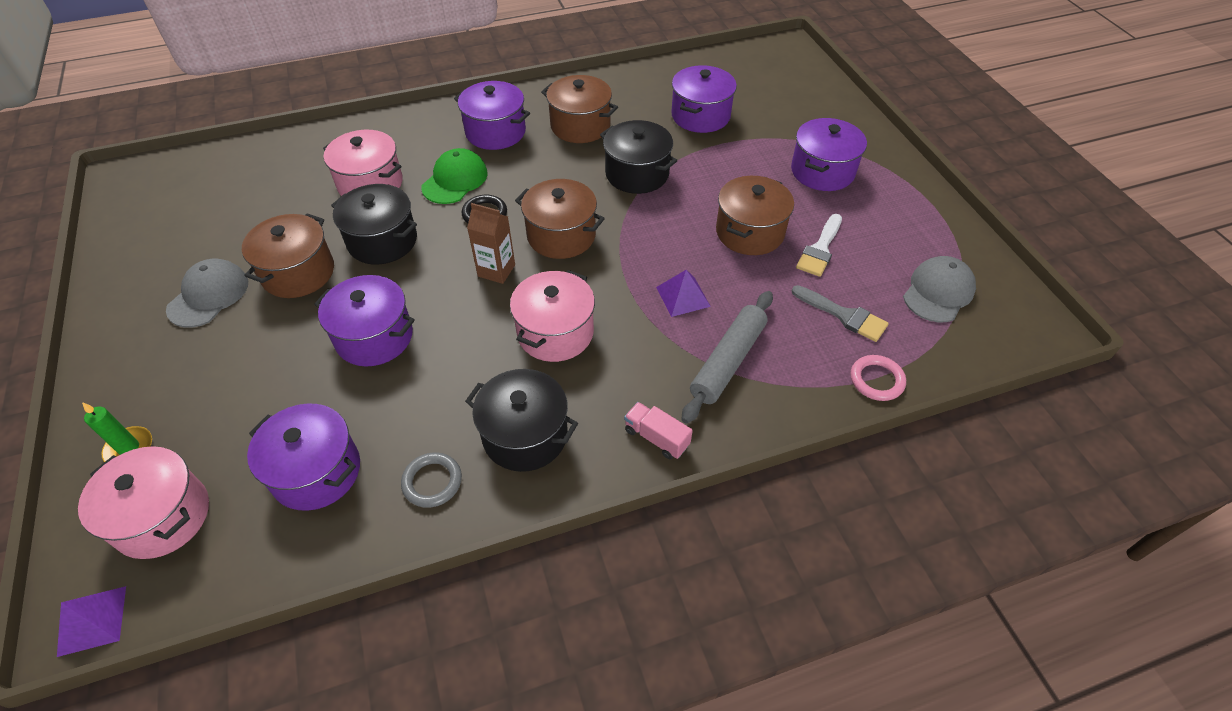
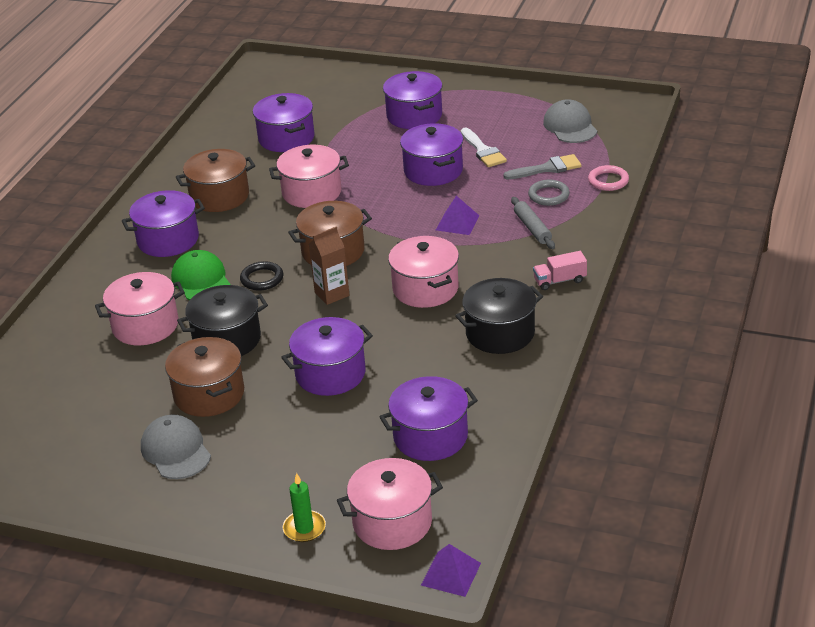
camera: 50 degrees left, 15 degrees down
(432, 482) = (495, 386): grey ring -> grey ring (548, 195)
(637, 174) = (311, 192): black pot -> pink pot
(728, 361) = (532, 228): grey rolling pin -> grey rolling pin, size x0.65
(749, 232) = (433, 171): brown pot -> purple pot

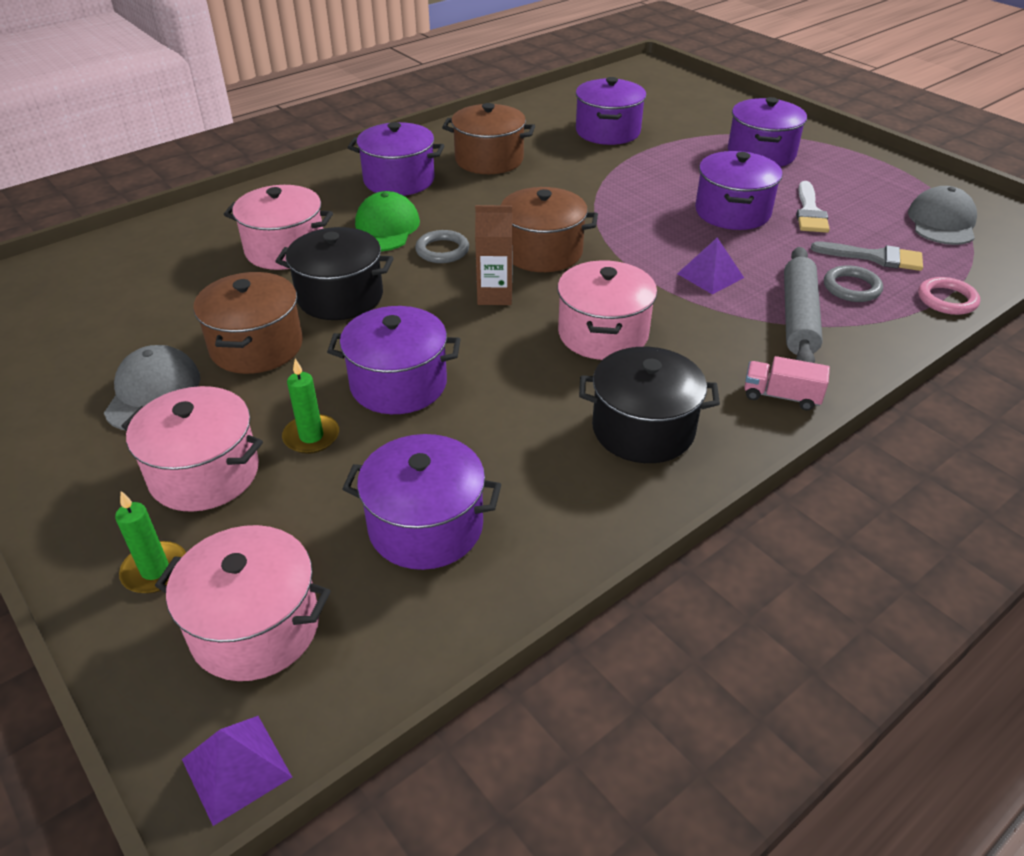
camera: 30 degrees right, 5 degrees up
(262, 279) = (442, 250): black ring -> grey ring
(311, 192) = (581, 187): pink pot -> pink pot (204, 473)
(311, 426) = (311, 436): none -> green candle
(532, 228) = (798, 317): grey rolling pin -> grey rolling pin, size x1.53

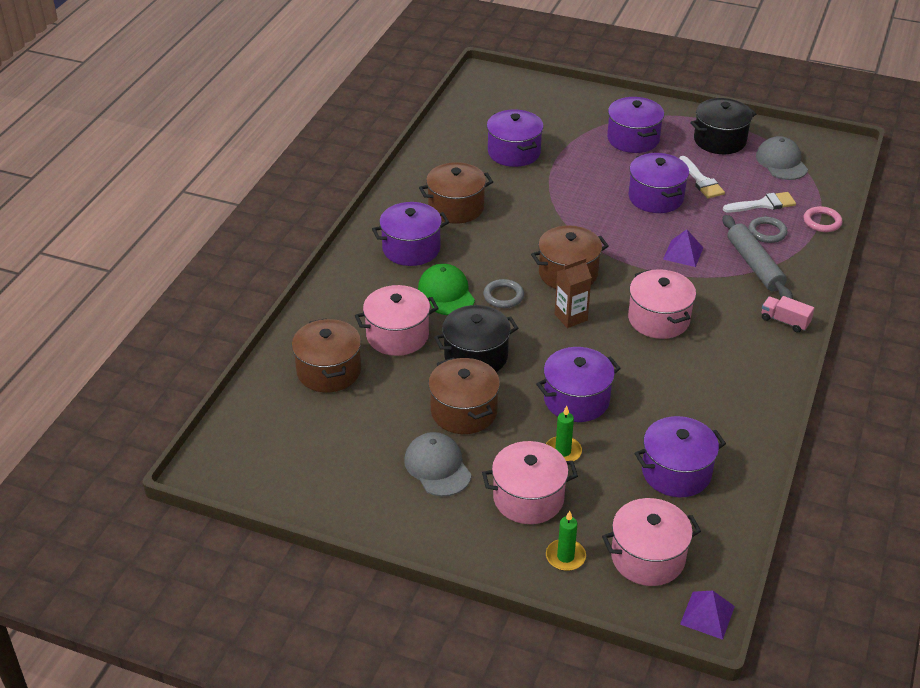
camera: 30 degrees left, 0 degrees up
(176, 258) = (328, 371): none -> brown pot
(643, 429) = (733, 371): black pot -> black pot (719, 140)
(781, 396) = (784, 321): pink truck -> pink truck turned 45 degrees clockwise
(875, 257) = (763, 204): grey brush -> white brush

